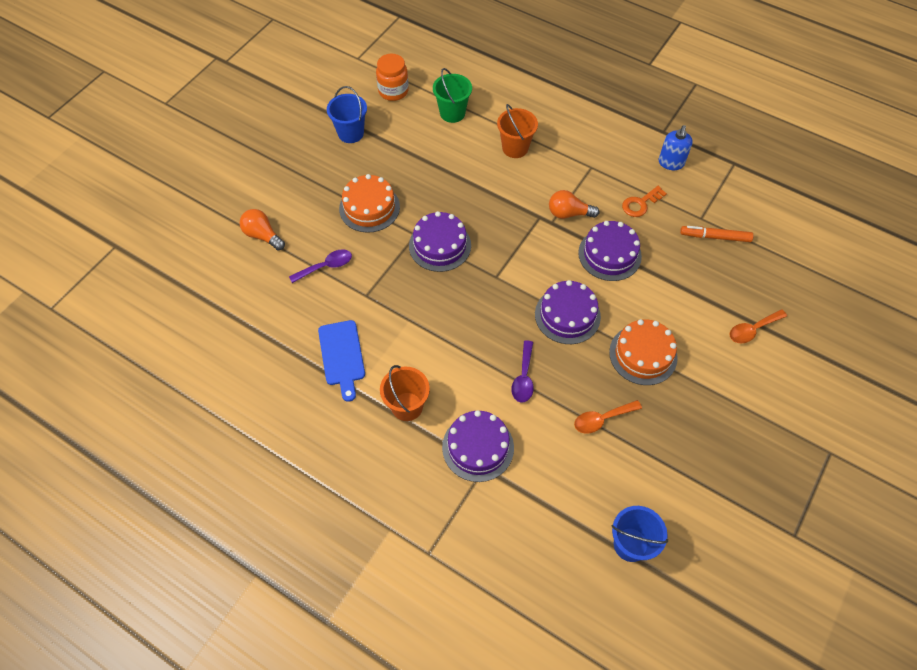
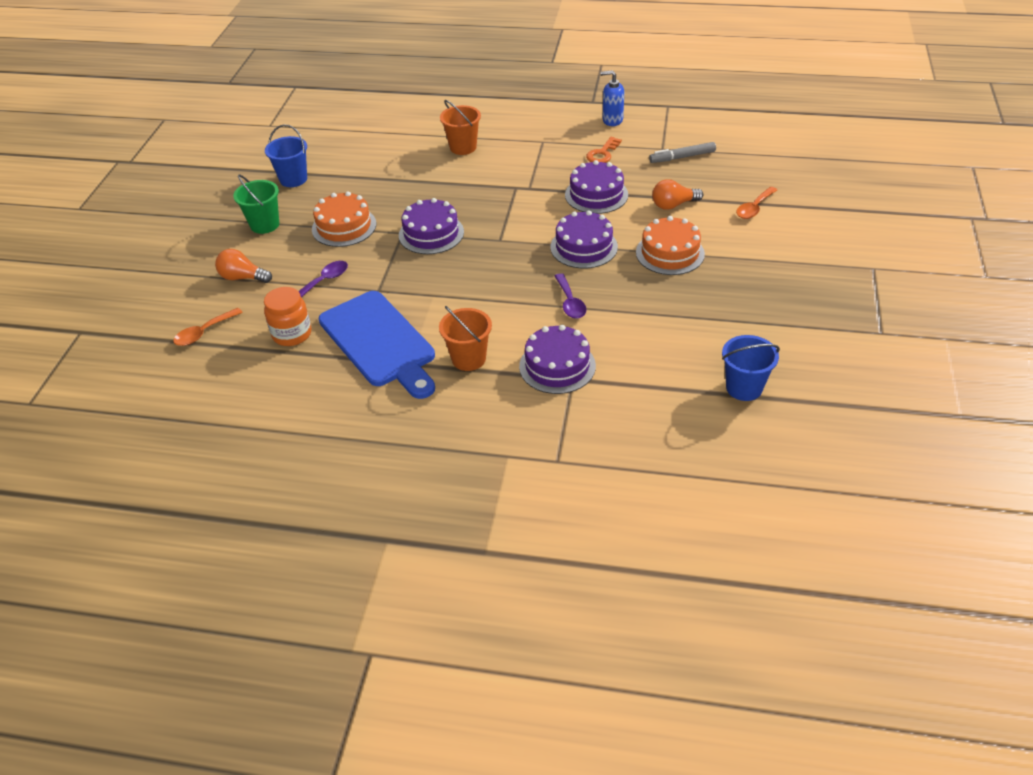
camera: 20 degrees left, 15 degrees down
(342, 356) = (380, 342): blue cutting board -> blue cutting board, size x1.70
(393, 91) = (319, 139): orange jar -> orange jar (292, 334)
(452, 113) = (387, 139): green bucket -> green bucket (265, 224)
(568, 213) = (541, 178): orange light bulb -> orange light bulb (673, 205)
(602, 419) = (661, 309): orange spoon -> orange spoon (204, 332)
(671, 163) = (612, 120): blue soap dispenser -> blue soap dispenser turned 105 degrees clockwise
(715, 237) = (682, 157): orange marker -> grey marker

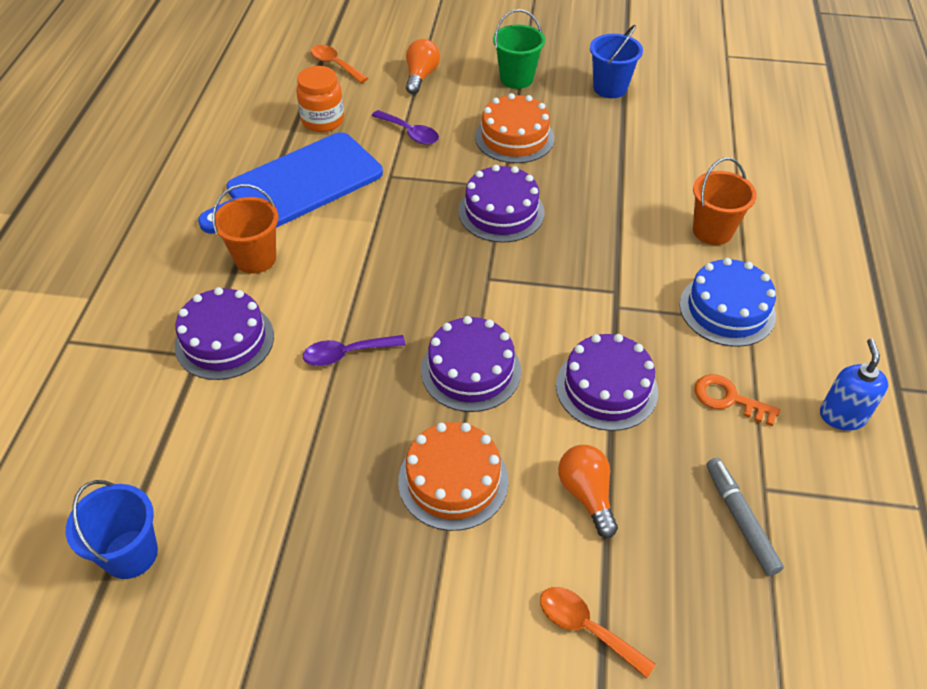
camera: 85 degrees right, 5 degrees up
(533, 148) = (727, 309): none -> blue cake

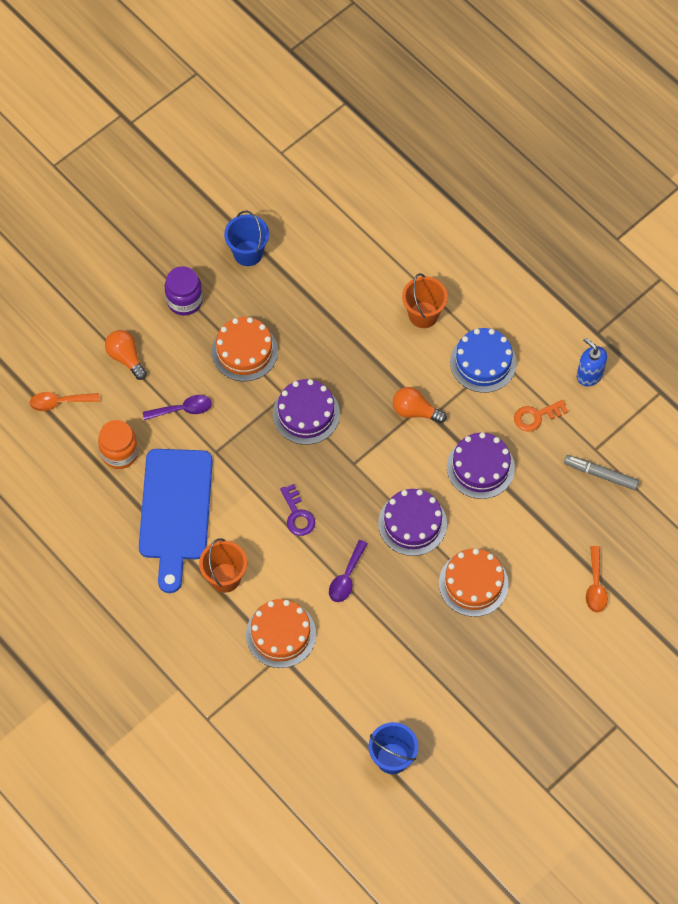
camera: 50 degrees left, 15 degrees up
(224, 340) = (281, 634): purple cake -> orange cake
(382, 270) = (297, 514): none -> purple key
(516, 78) = (184, 300): green bucket -> purple jar
(586, 494) = (532, 529): orange light bulb -> orange light bulb (415, 411)
(586, 628) = (595, 585): orange spoon -> orange spoon turned 75 degrees counterclockwise

